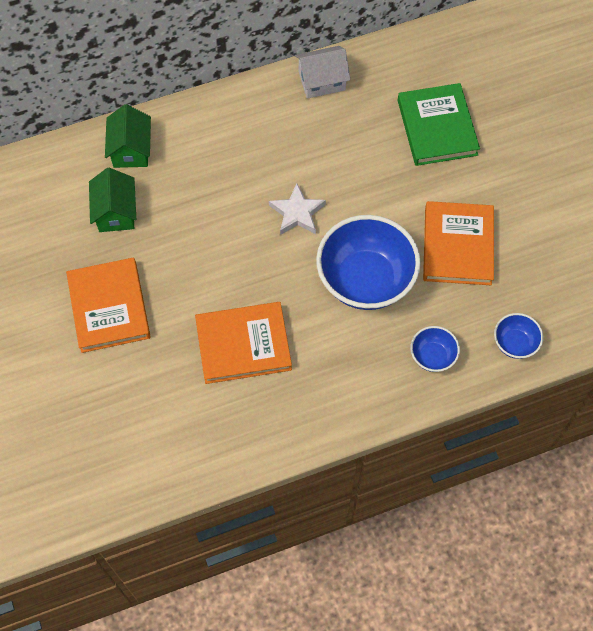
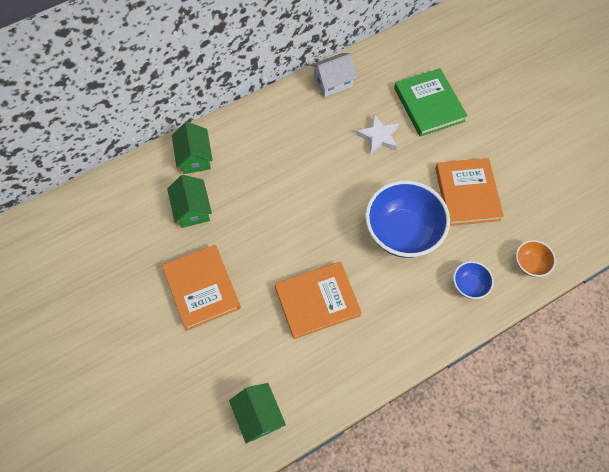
camera: 10 degrees left, 0 degrees up
(146, 463) = (258, 416): none -> green house
(297, 213) = (336, 187): white star -> white star (378, 136)
(514, 343) = (530, 264): blue bowl -> orange bowl

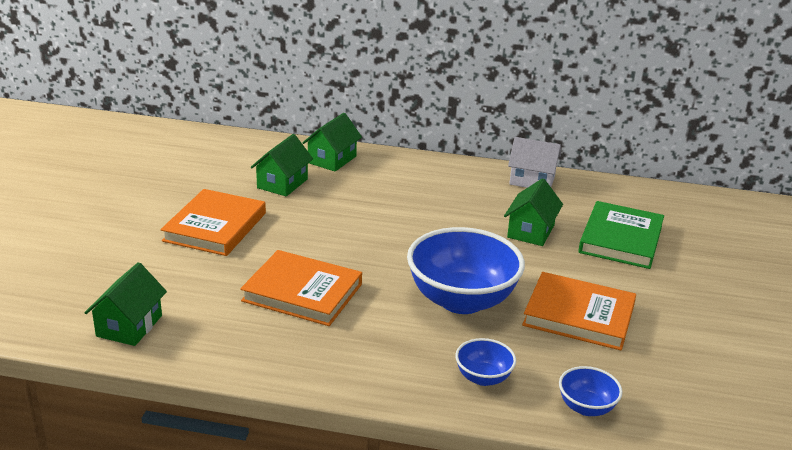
camera: 40 degrees right, 35 degrees down
(378, 136) = (530, 231): white star -> green house
(467, 194) = (579, 315): orange book -> orange book turned 75 degrees clockwise
(530, 264) = (586, 407): orange bowl -> blue bowl

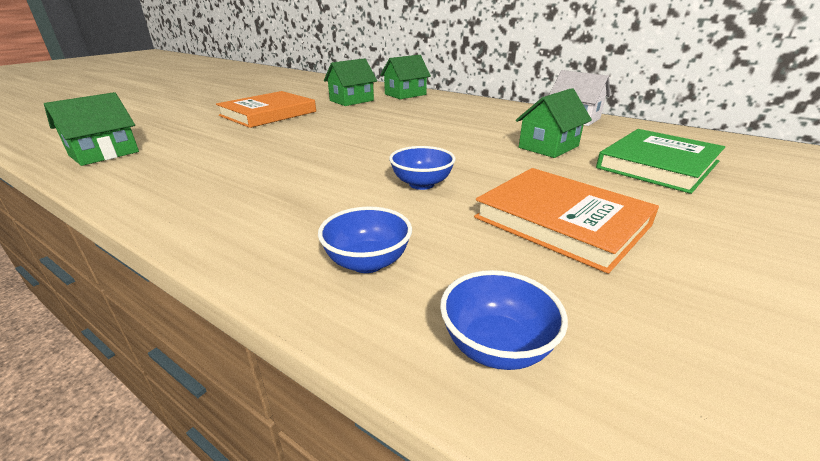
camera: 25 degrees right, 0 degrees up
(302, 292) = (273, 155): orange book -> none
(461, 300) = (421, 184): blue bowl -> blue bowl, size x0.47

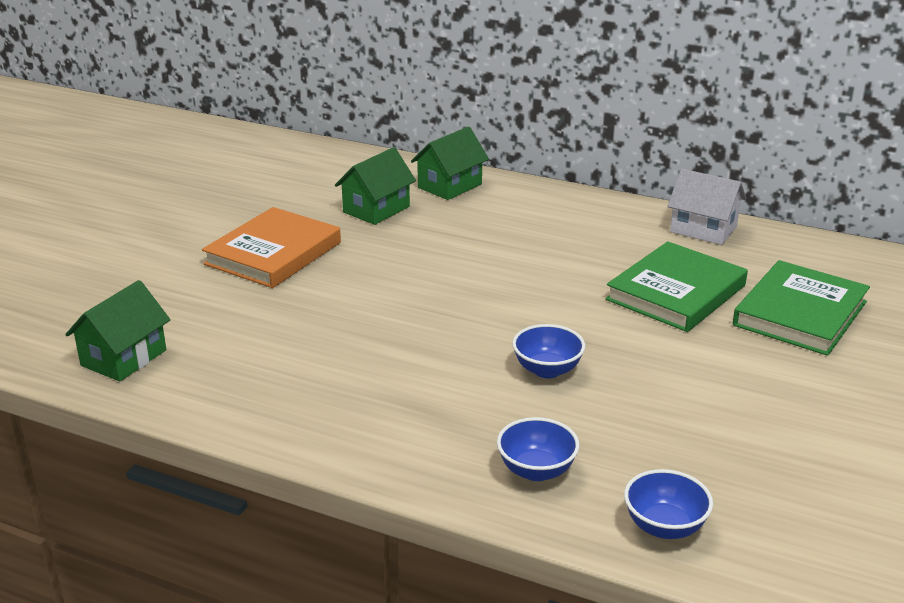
camera: 10 degrees left, 0 degrees up
(548, 147) = (676, 292): green house -> green book
(561, 221) = (701, 406): orange book -> none

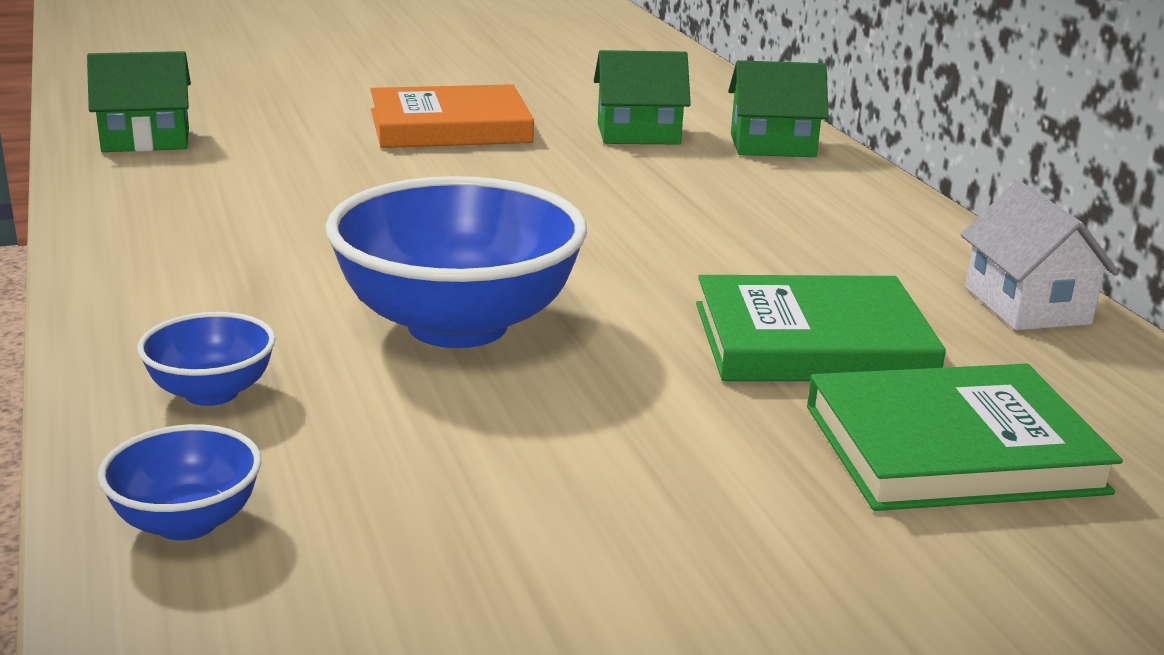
camera: 45 degrees right, 5 degrees down
(547, 370) = (457, 325): blue bowl -> blue bowl, size x2.13

